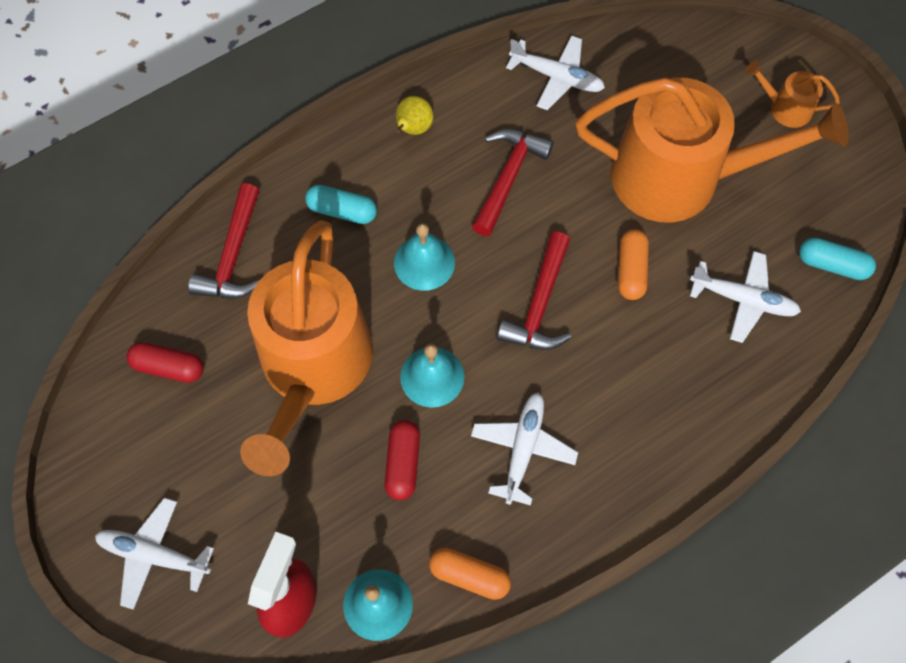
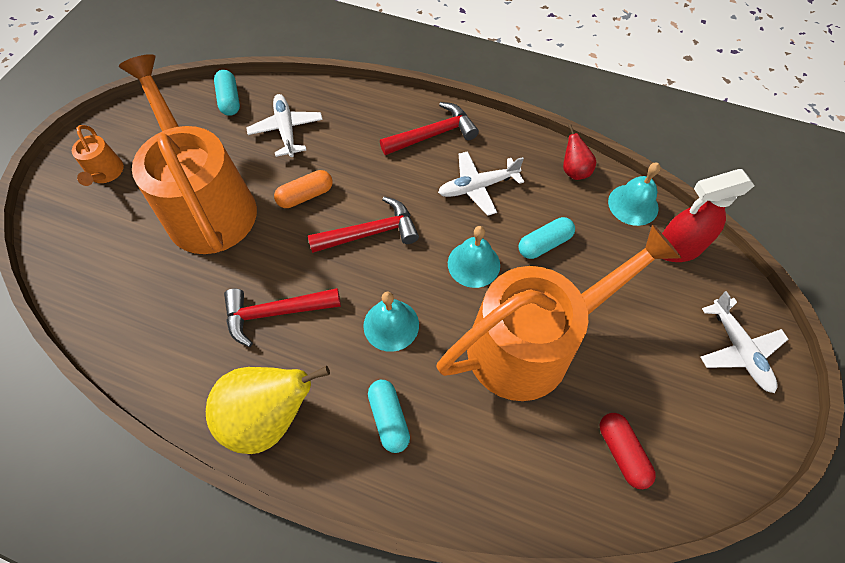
camera: 125 degrees left, 5 degrees down
(233, 256) = (494, 479): red hammer -> red hammer (433, 135)
(403, 463) = (544, 244): red capsule -> turquoise capsule
(413, 129) = (270, 416): yellow pear -> yellow pear, size x2.05
(469, 576) = (574, 171): orange capsule -> red pear
(556, 77) = (150, 335): white plane -> none

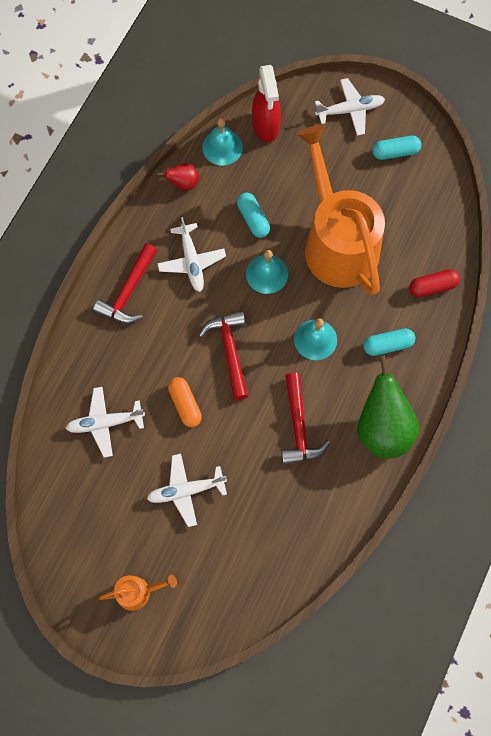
camera: 85 degrees left, 10 degrees up
(207, 205) = (186, 490): orange watering can -> white plane
(230, 100) = (57, 480): turquoise capsule -> turquoise capsule (395, 152)
(270, 416) = (382, 428): yellow pear -> green pear
(433, 135) = (128, 292): red hammer -> red hammer turned 135 degrees counterclockwise
(621, 452) = (417, 200): red capsule -> red capsule (432, 287)

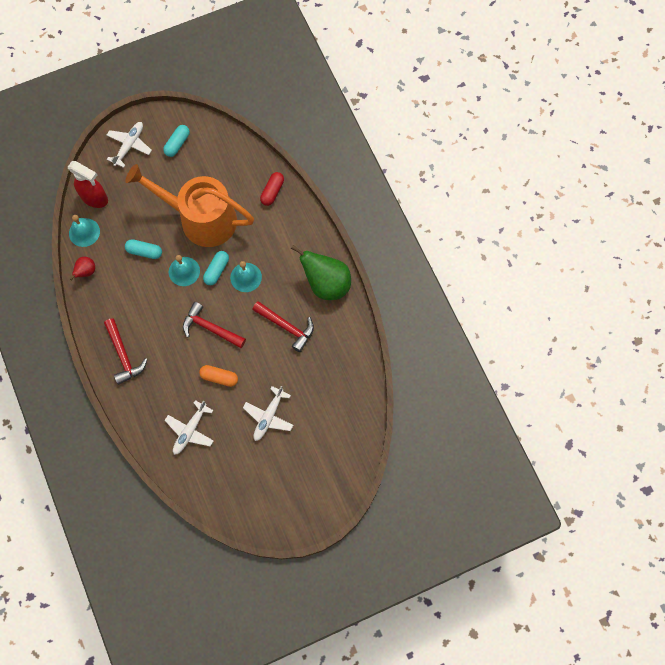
camera: 50 degrees left, 0 degrees up
(137, 592) = (302, 488): orange watering can -> none
(191, 261) = (138, 305): white plane -> none
(387, 345) = (283, 242): turquoise capsule -> turquoise capsule (216, 270)

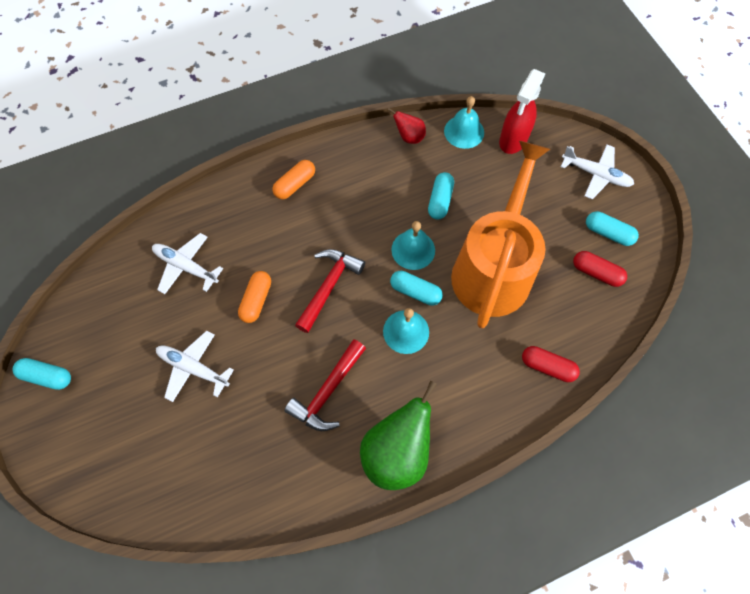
camera: 90 degrees right, 5 degrees down
(123, 355) = (295, 184): red hammer -> orange capsule
(207, 155) = (596, 273): none -> red capsule
(273, 518) = (47, 376): none -> turquoise capsule

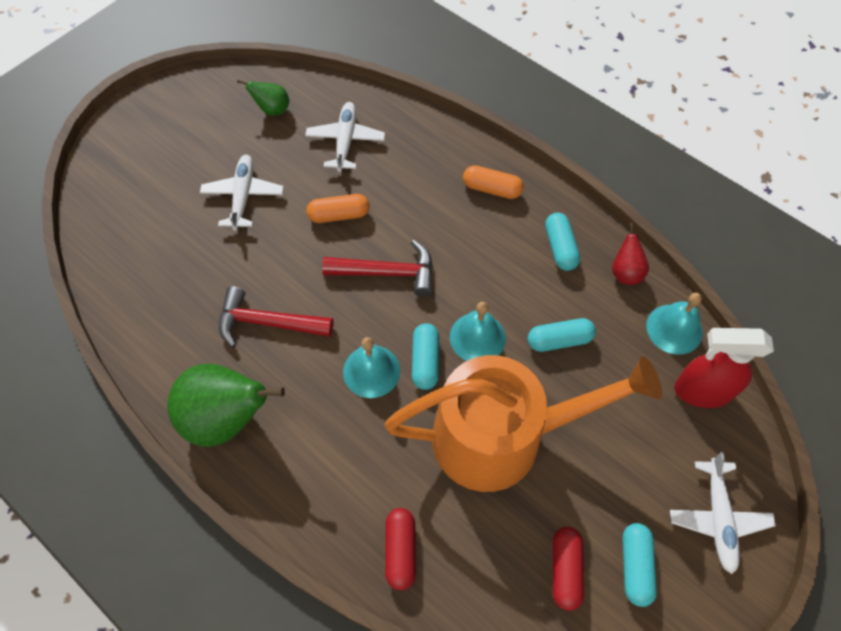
camera: 65 degrees right, 5 degrees down
(47, 376) = (189, 93): turquoise capsule -> turquoise capsule (560, 248)
(115, 311) = (272, 110): none -> green pear

